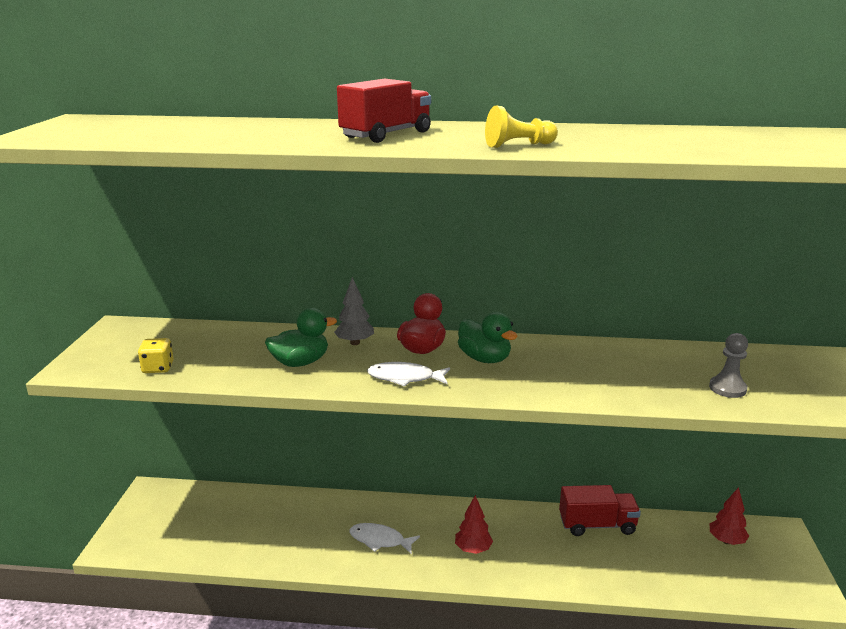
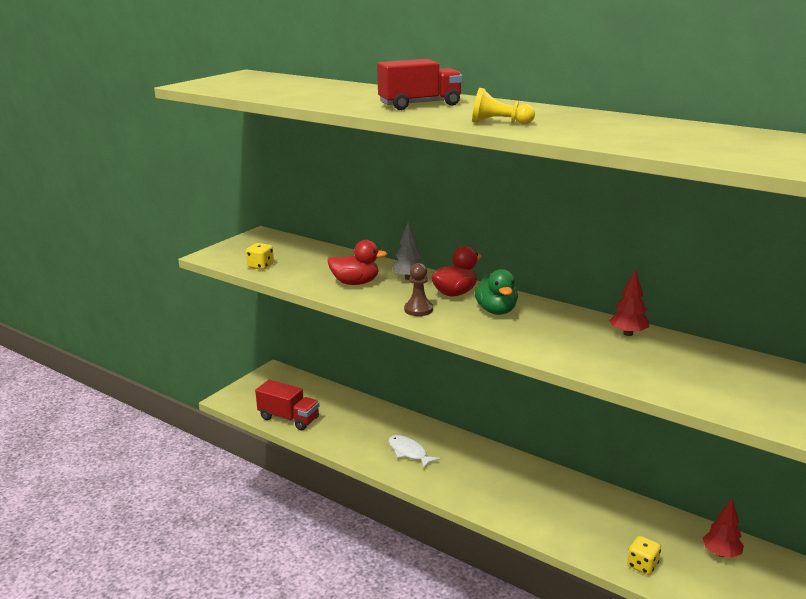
camera: 30 degrees right, 0 degrees up
(300, 362) = (355, 283): green duck -> red duck
(405, 378) = (418, 309): white fish -> brown pawn
(473, 549) = (476, 482): red tree -> red tree (628, 333)
(597, 525) = (602, 500): red truck -> red truck (289, 418)
(680, 579) = (642, 565): none -> yellow dice
(727, 388) = (687, 381): grey pawn -> none

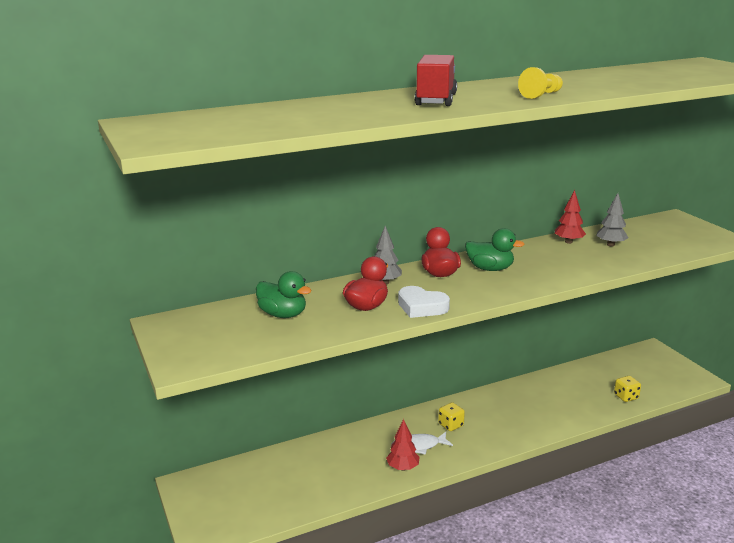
camera: 60 degrees left, 0 degrees up
(260, 266) = (258, 342): yellow dice -> yellow dice (451, 425)
(289, 418) = (292, 501): red truck -> none
(310, 261) = (283, 314): none -> green duck
(378, 301) = (421, 307): none -> white heart
(418, 309) = (457, 295): brown pawn -> none
(658, 357) = (610, 245): none -> grey tree
(721, 553) = (629, 365): red tree -> red tree (403, 468)

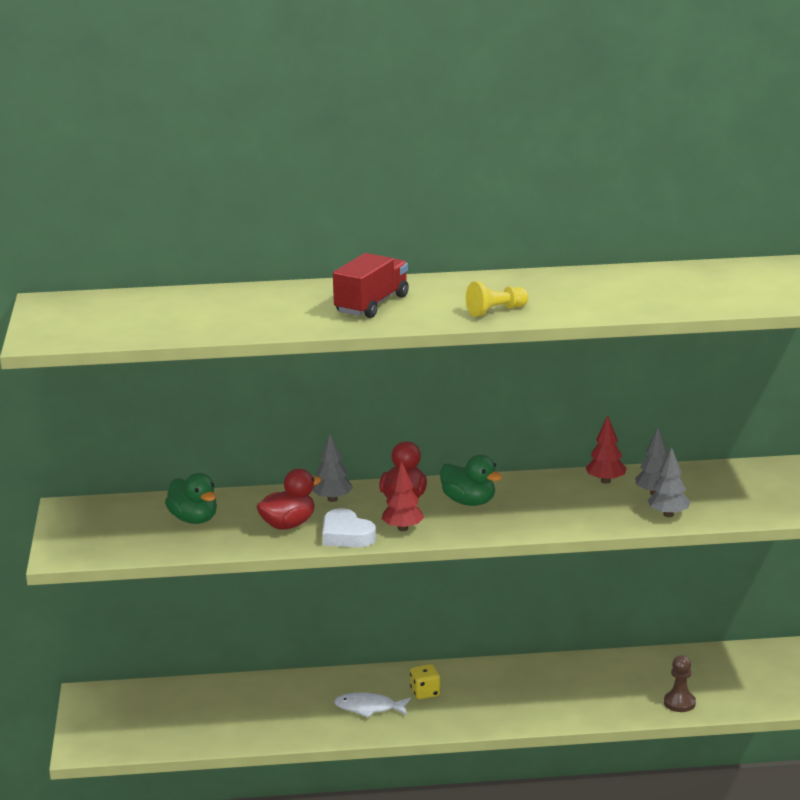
camera: 20 degrees right, 0 degrees up
(403, 468) = (333, 727): red tree -> red tree (403, 528)
(626, 397) = (679, 703): yellow dice -> brown pawn
(637, 256) = (668, 514): none -> grey tree

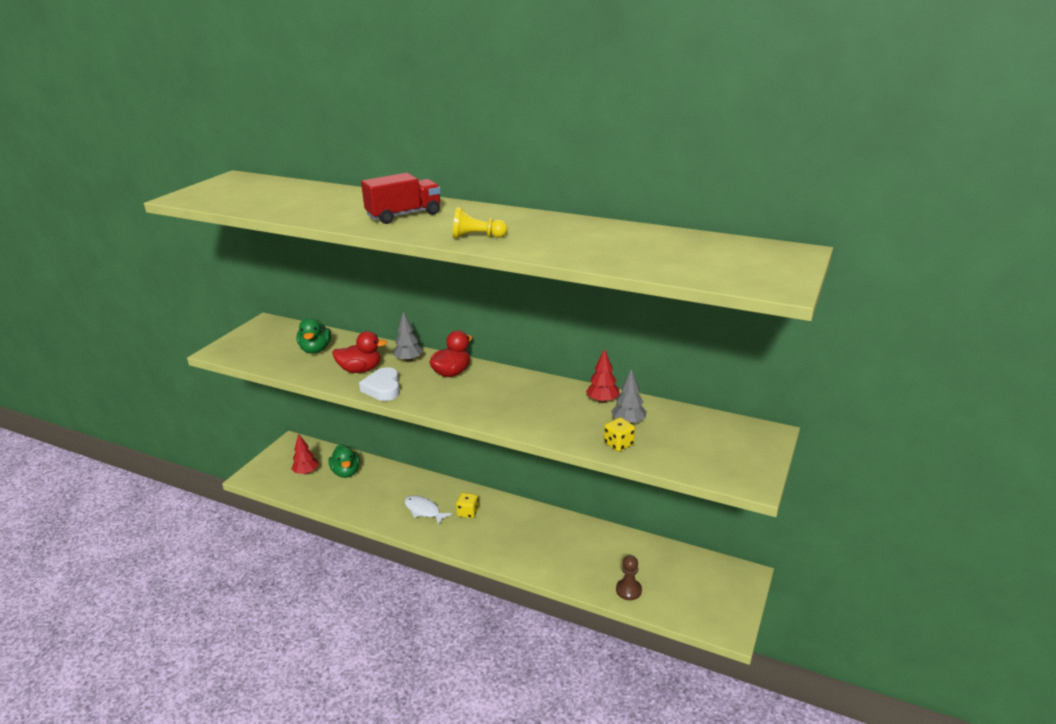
camera: 30 degrees right, 5 degrees up
(403, 528) = (423, 395): red tree -> red tree (306, 472)
(469, 502) = (489, 388): green duck -> green duck (346, 472)
(668, 514) = (618, 444): grey tree -> yellow dice

